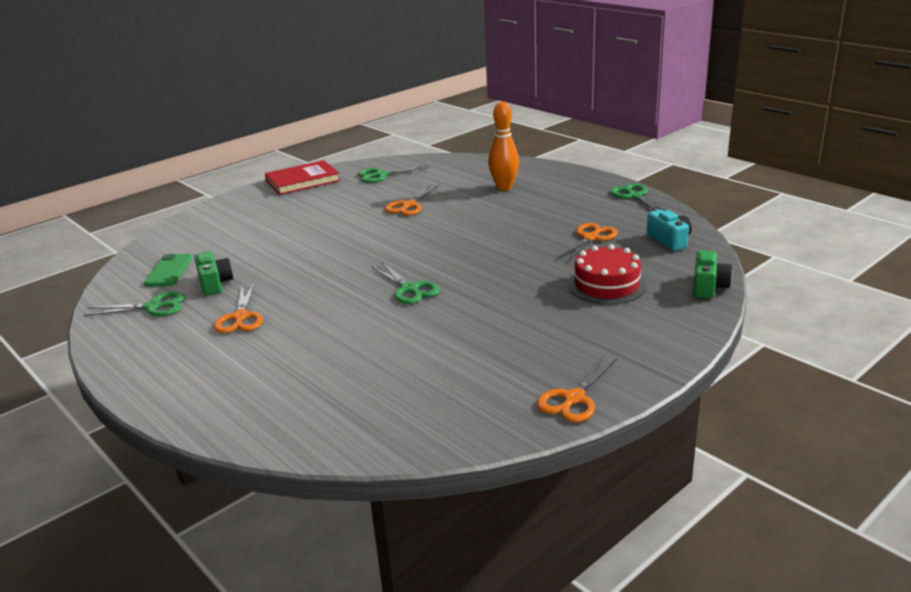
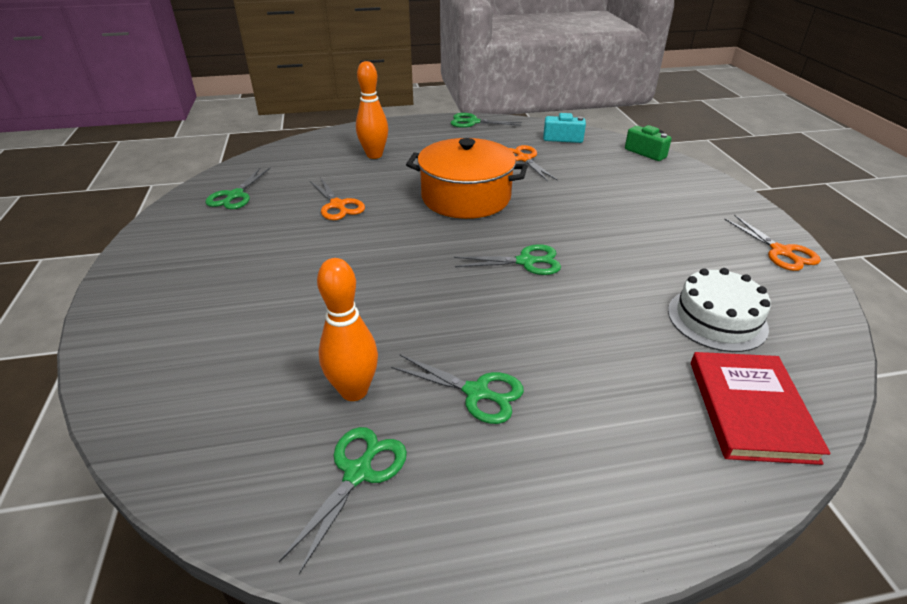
camera: 60 degrees left, 10 degrees up
(169, 271) = (256, 427): green phone -> none
(214, 283) = (354, 391): green camera -> orange bowling pin
(240, 317) = (476, 392): orange scissors -> green scissors
(303, 181) = (155, 242): red book -> red book (750, 409)
(410, 384) = (717, 319): none -> white cake
(482, 239) = (466, 197): none -> orange pot
(606, 285) = (610, 180): red cake -> none

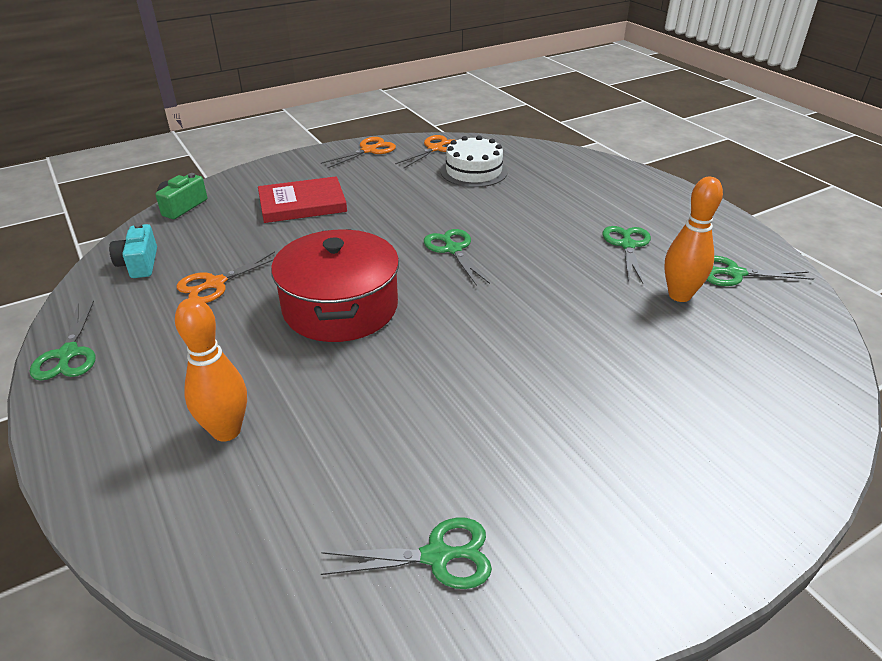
camera: 110 degrees left, 0 degrees up
(337, 205) = (410, 411): orange scissors -> orange scissors (435, 149)
(466, 197) = (340, 307): orange pot -> red pot
(750, 409) = (552, 163): red book -> red book (302, 204)

